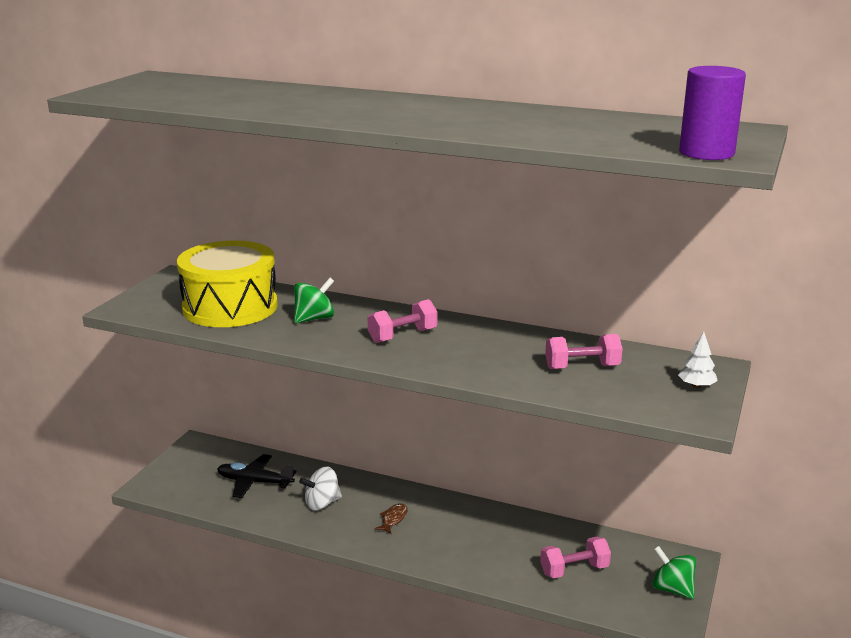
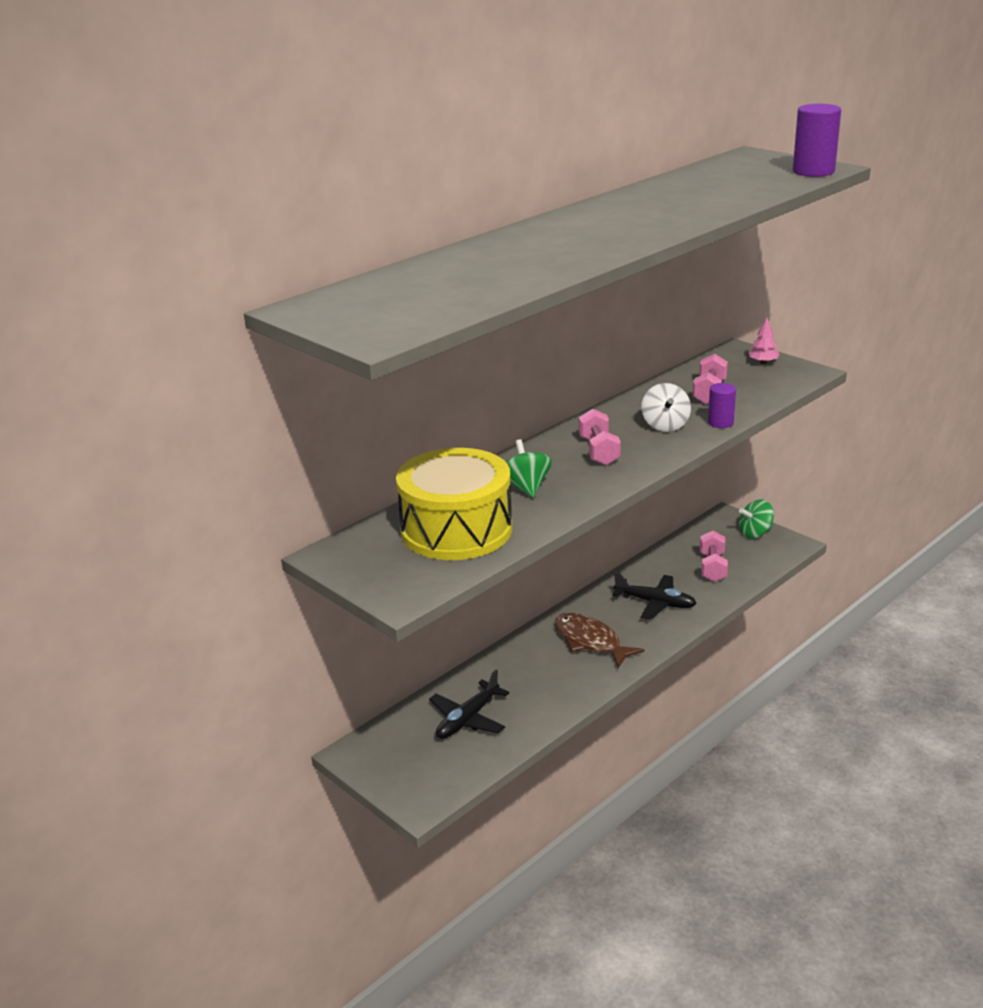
camera: 65 degrees left, 5 degrees up
(322, 503) = (538, 680): white spinning top -> white spinning top (665, 425)
(393, 519) = (590, 641): brown fish -> brown fish, size x2.05
(481, 544) = (655, 603): none -> black plane
(511, 382) = (720, 423): none -> purple cylinder
(696, 386) = (763, 362): white tree -> pink tree

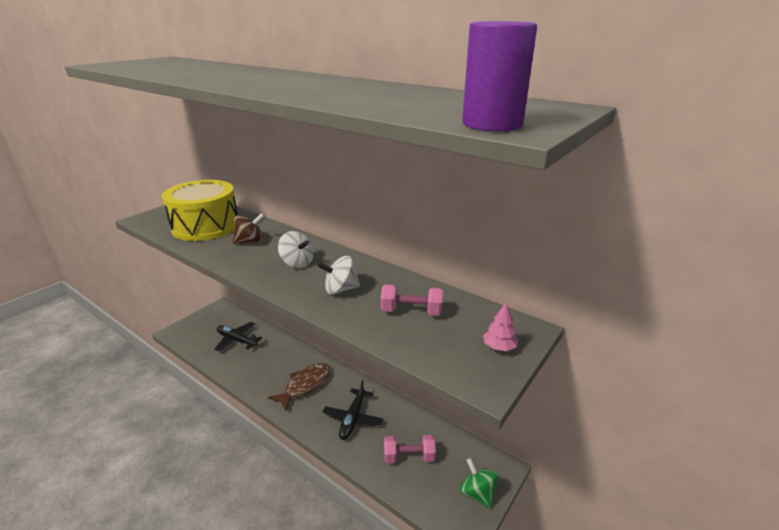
camera: 80 degrees right, 0 degrees up
(526, 487) = (250, 241): green spinning top -> brown spinning top
(599, 451) = (297, 263): pink dumbbell -> white spinning top
(720, 423) = (344, 317): purple cylinder -> none

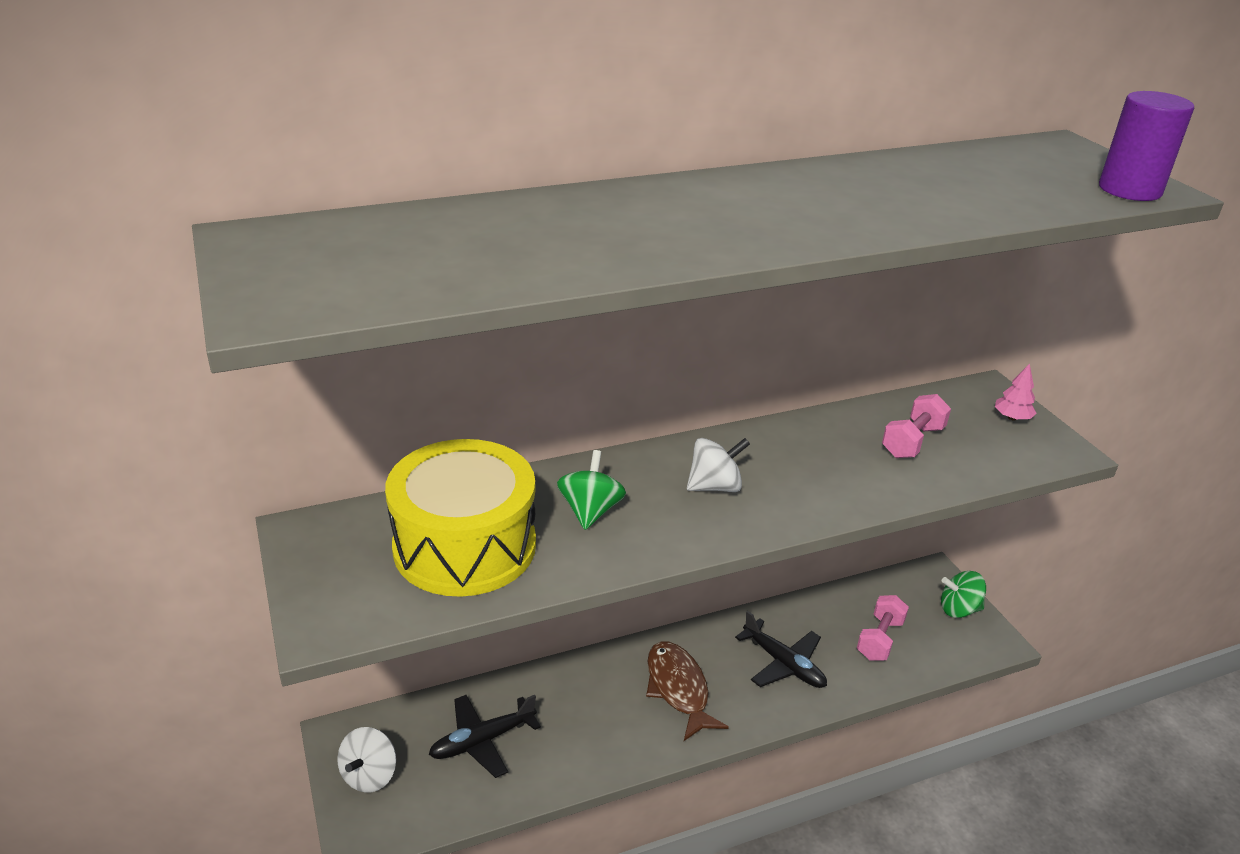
camera: 60 degrees left, 5 degrees up
(250, 241) = (590, 511): brown spinning top -> green spinning top
(340, 289) = (823, 474): white spinning top -> white spinning top (369, 775)

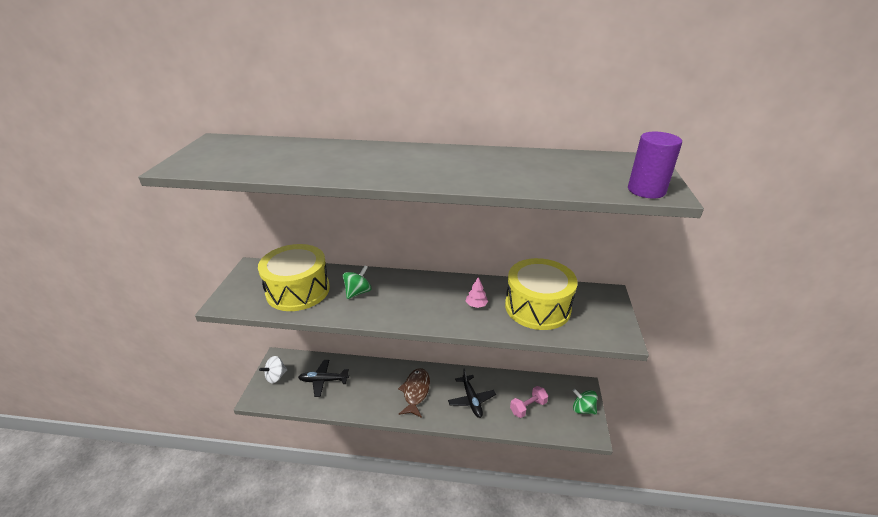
camera: 30 degrees right, 0 degrees up
(715, 486) = (420, 298): white spinning top -> none
(912, 442) = (537, 307): pink dumbbell -> yellow drum
(1012, 417) = (607, 311): pink tree -> pink tree (476, 305)

